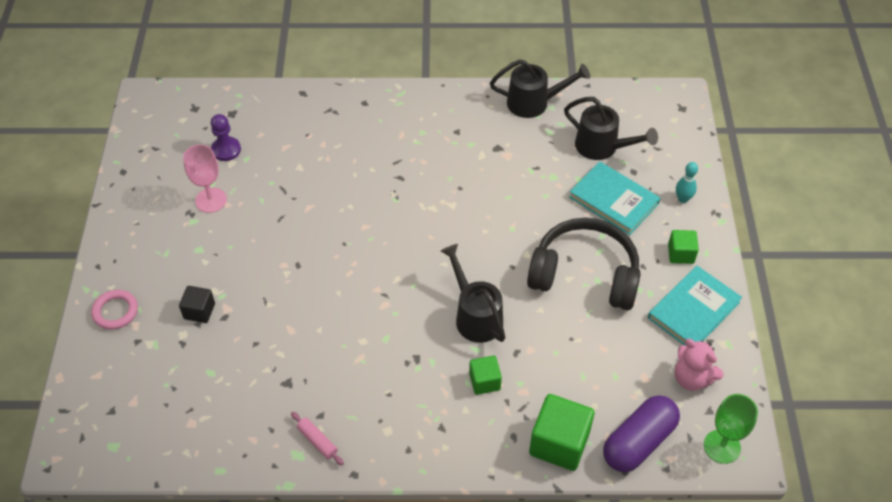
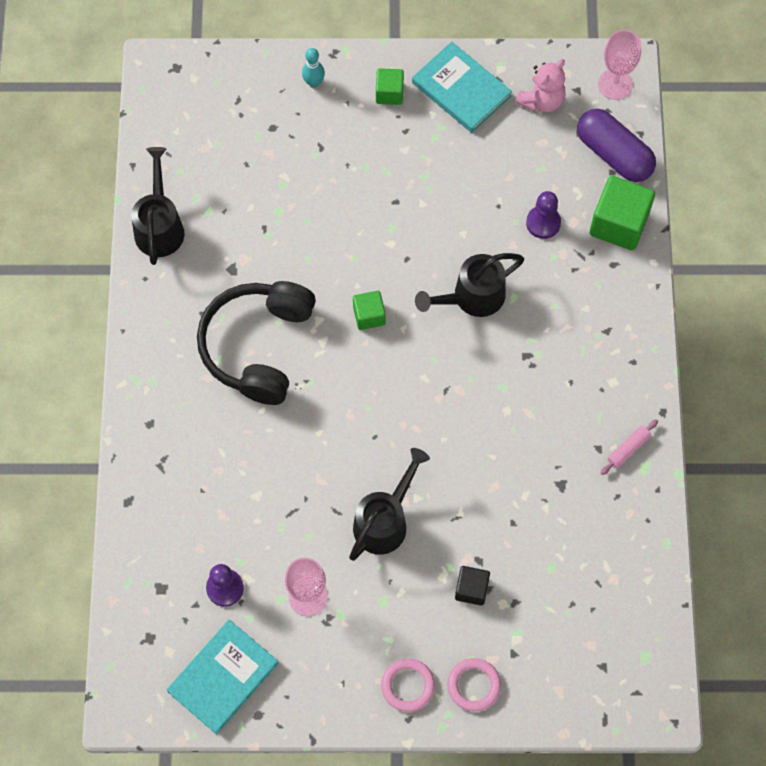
camera: 90 degrees left, 15 degrees up
(125, 265) = (408, 686): none -> pink ring
(484, 381) = (552, 289): green cube -> green cube (369, 315)
(555, 375) = (543, 223): none -> purple pawn
(584, 275) = (417, 188): black headphones -> black headphones (258, 346)
(602, 147) = (235, 156): black watering can -> black watering can (385, 520)
(614, 200) = (315, 151): turquoise book -> turquoise book (223, 677)
(722, 446) = (615, 84): green goblet -> pink goblet

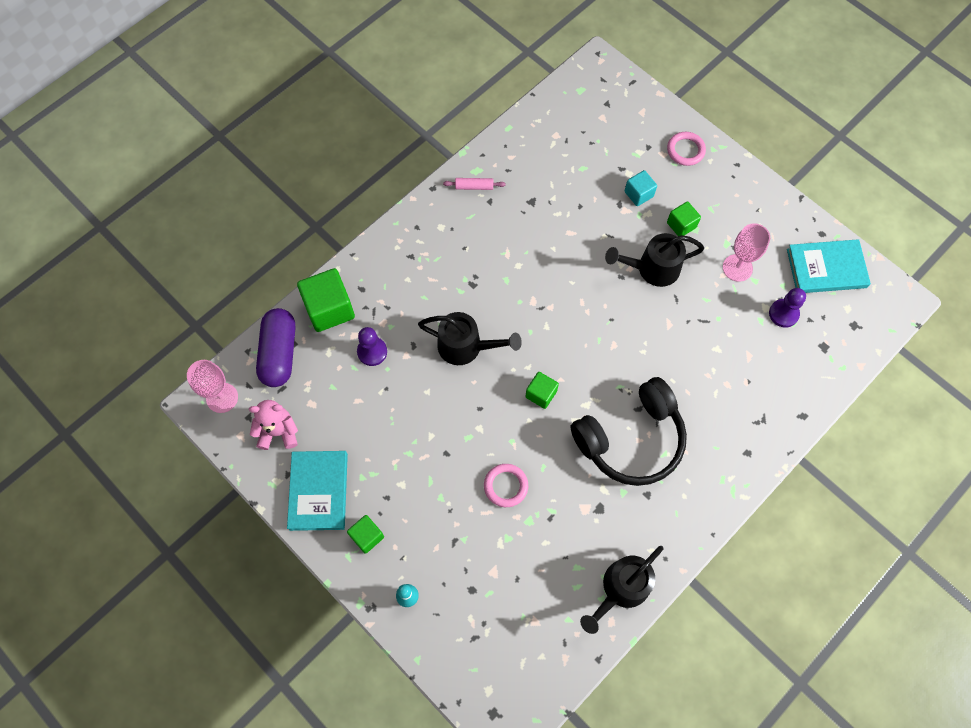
camera: 135 degrees left, 0 degrees up
(400, 593) = (681, 225): none -> green cube
(408, 686) = (722, 179): pink ring -> pink ring (506, 486)
(471, 589) = (638, 194): black cube -> turquoise cube

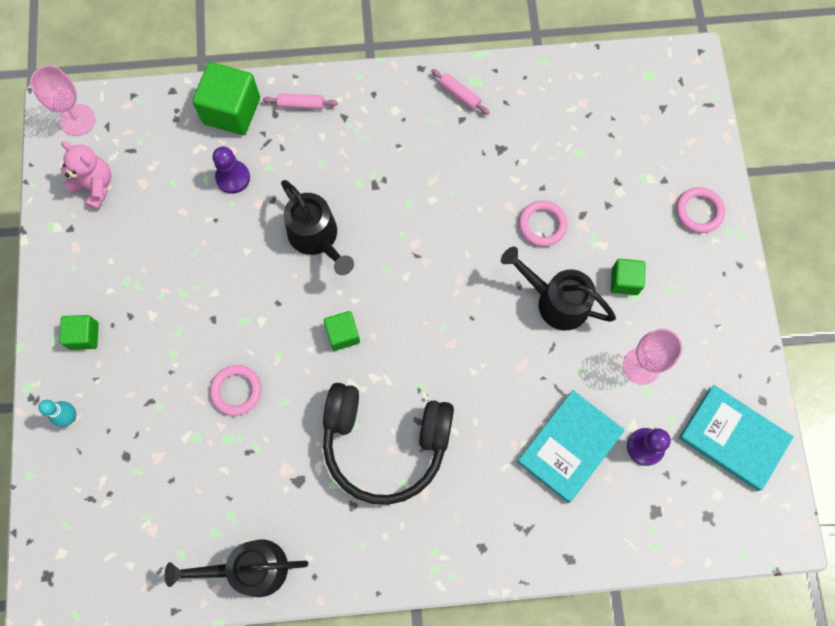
camera: 40 degrees right, 5 degrees up
(279, 353) = (156, 118): purple capsule -> none
(318, 491) = (81, 264): turquoise book -> turquoise book (569, 446)
(374, 269) = (301, 104): none -> pink rolling pin
(601, 229) = (542, 225): none -> pink ring
(638, 194) = (610, 219): turquoise cube -> none

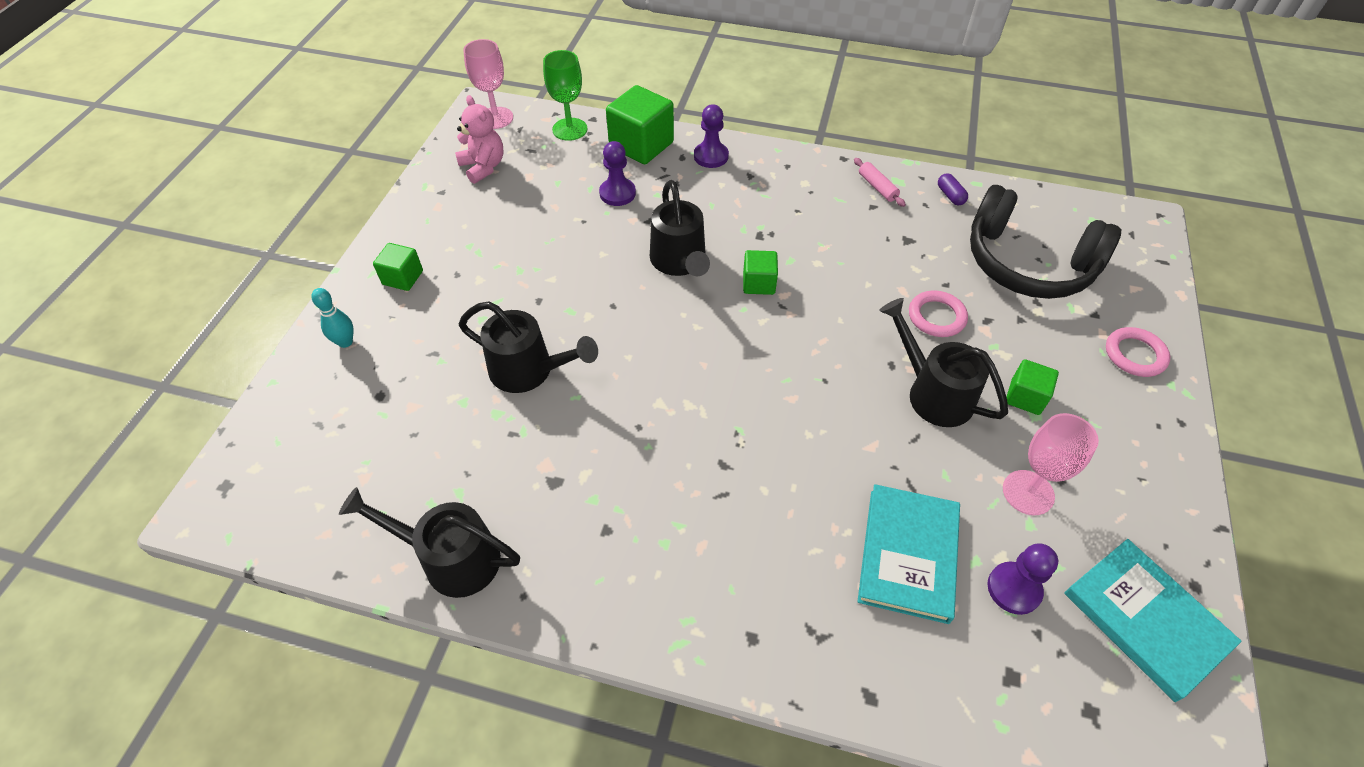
camera: 20 degrees right, 20 degrees down
(156, 112) = (570, 129): none -> green goblet
(236, 391) = (529, 371): pink ring -> black watering can
(301, 104) = (711, 156): pink rolling pin -> purple pawn
(343, 334) = (670, 353): green cube -> green cube (759, 283)
(385, 443) = (674, 475): black headphones -> black headphones (1027, 263)
(524, 85) = (950, 196): none -> purple capsule
(569, 446) = (908, 554): turquoise book -> turquoise book turned 45 degrees counterclockwise

